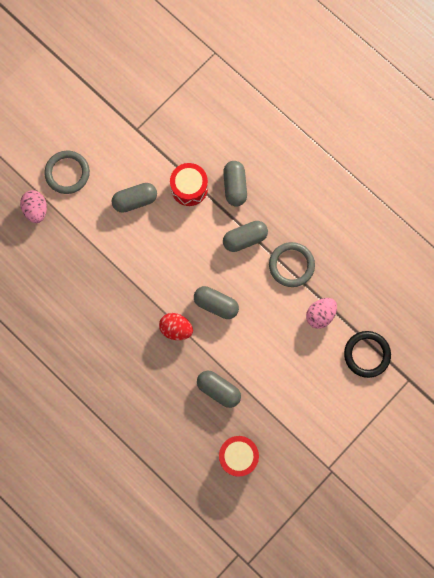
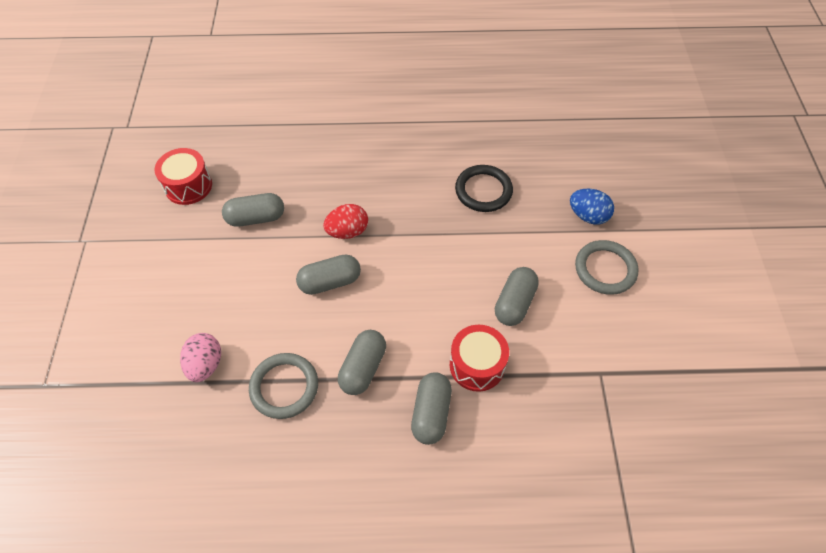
camera: 135 degrees right, 20 degrees down
(36, 210) = (588, 216): pink egg -> blue egg
(234, 186) = (431, 413): grey capsule -> grey capsule turned 60 degrees clockwise
(367, 354) = (116, 370): black ring -> black ring (483, 191)

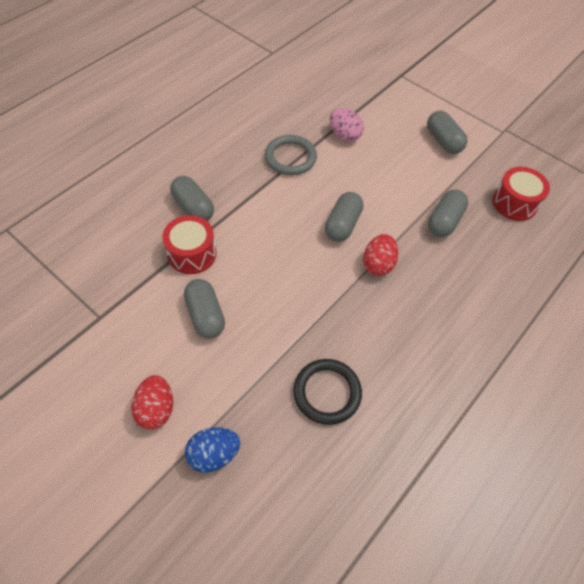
camera: 130 degrees right, 0 degrees up
(363, 368) = (260, 198): grey capsule -> grey capsule (443, 141)
(605, 269) = (156, 409): grey ring -> red egg

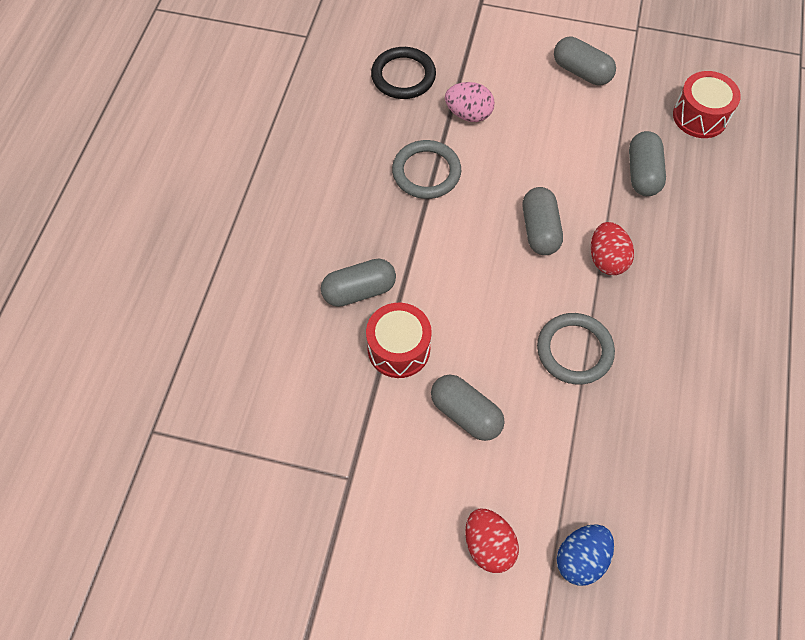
camera: 25 degrees left, 5 degrees up
(193, 208) = (359, 291): grey capsule -> grey capsule turned 45 degrees counterclockwise
(311, 312) = (574, 350): none -> grey ring
(327, 392) = (647, 431): black ring -> black ring (403, 76)

